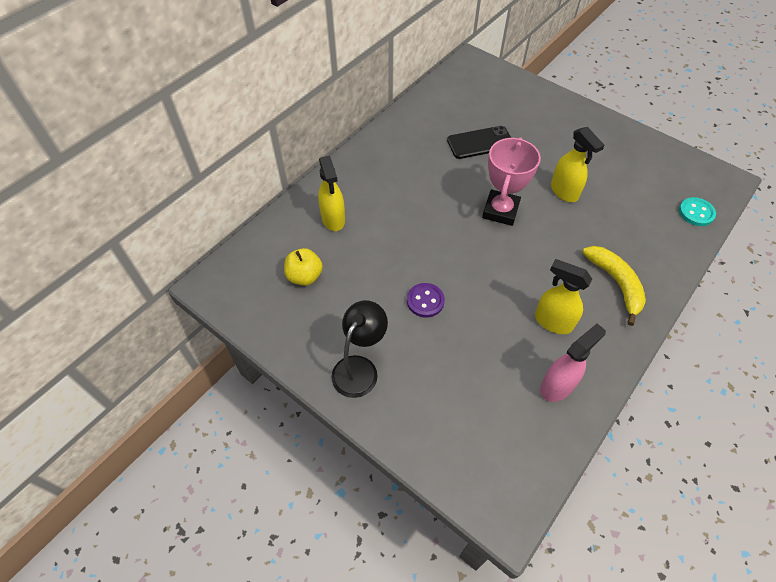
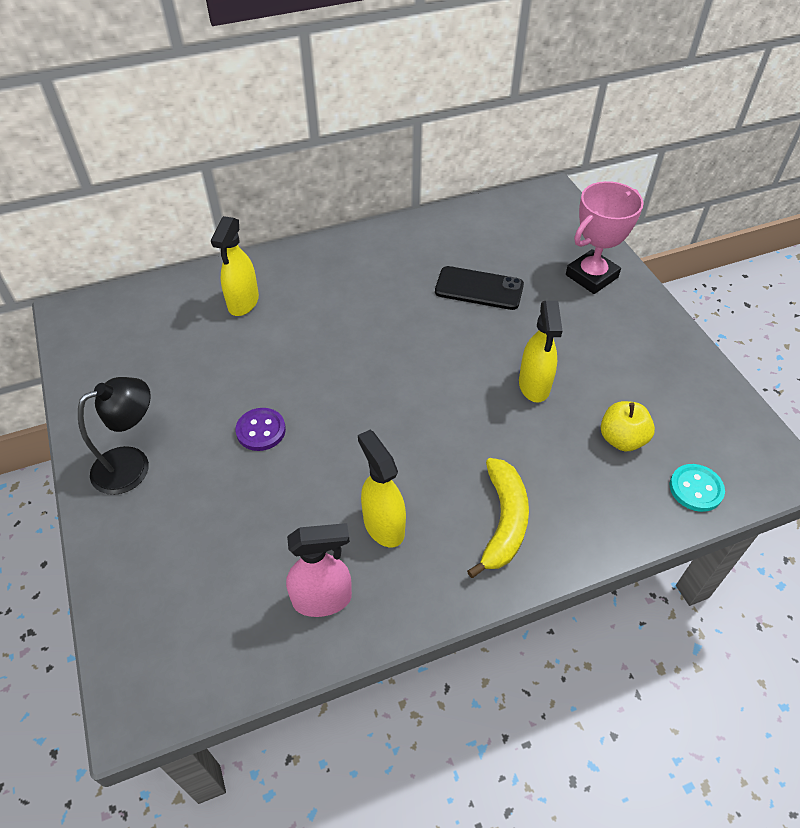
camera: 30 degrees right, 5 degrees down
(304, 276) = (163, 347): yellow apple -> yellow apple (622, 439)
(500, 211) = (434, 373): pink trophy -> pink trophy (591, 276)

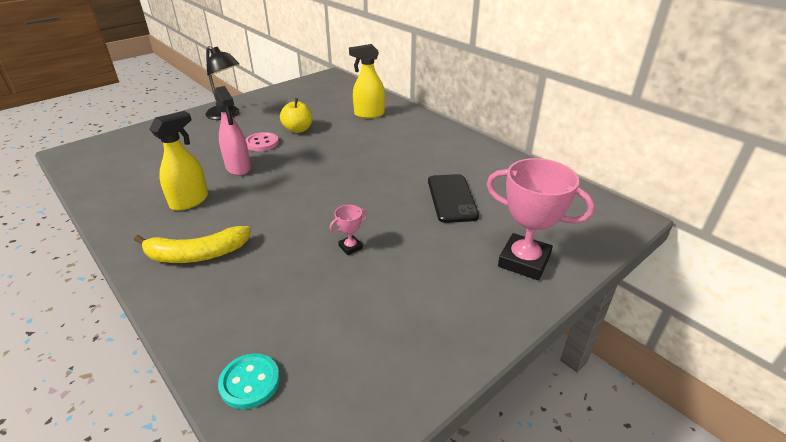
camera: 70 degrees right, 15 degrees down
(261, 430) = (262, 143): purple button -> pink button
(323, 599) = (130, 191): pink spray bottle -> pink spray bottle (238, 168)
(534, 386) = (350, 247): yellow spray bottle -> pink trophy
(622, 439) = (304, 313): yellow apple -> yellow apple (298, 129)

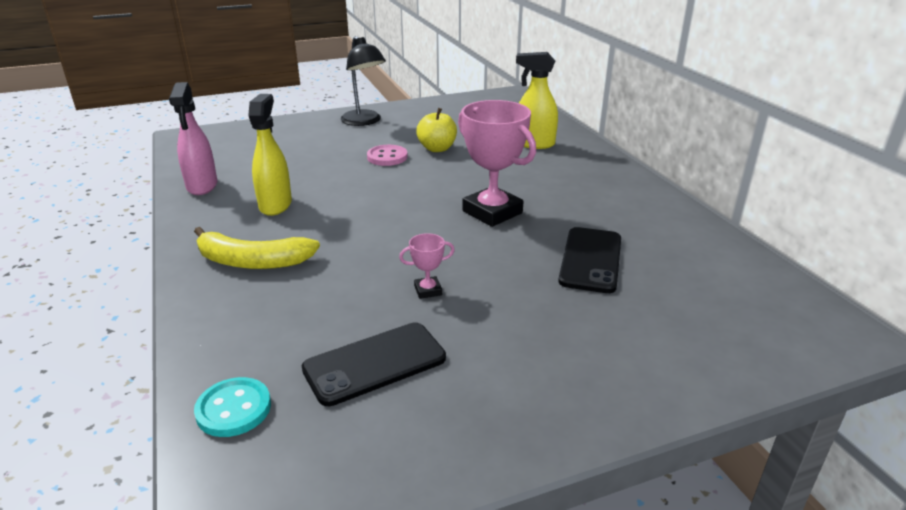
camera: 20 degrees right, 5 degrees down
(190, 201) = (275, 205): yellow spray bottle -> yellow spray bottle turned 60 degrees counterclockwise
(238, 168) = (346, 179): pink spray bottle -> pink spray bottle (202, 186)
(341, 315) = (374, 363): none -> black phone
(524, 261) = (652, 358): pink trophy -> pink trophy (492, 212)

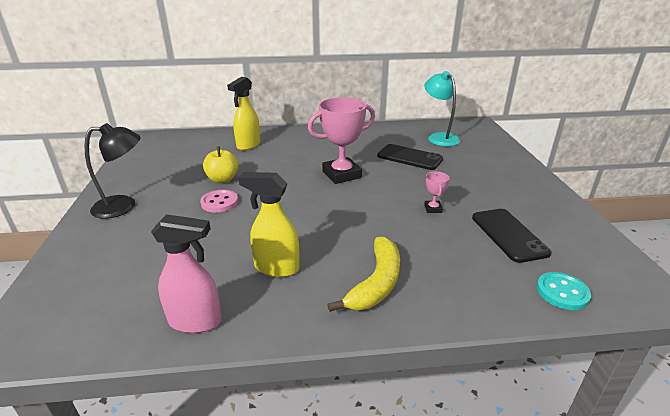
camera: 75 degrees left, 0 degrees up
(710, 286) = (439, 137): none -> turquoise lamp

